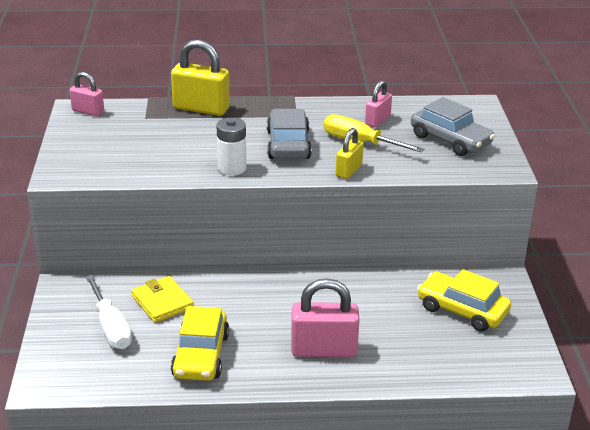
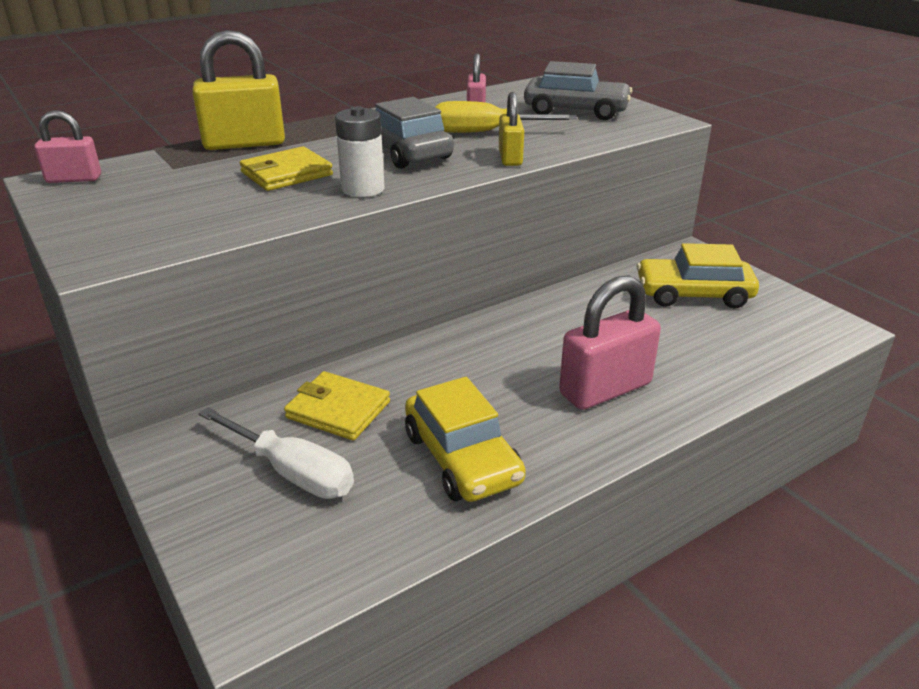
camera: 30 degrees left, 0 degrees up
(201, 142) = (286, 174): none -> yellow wallet

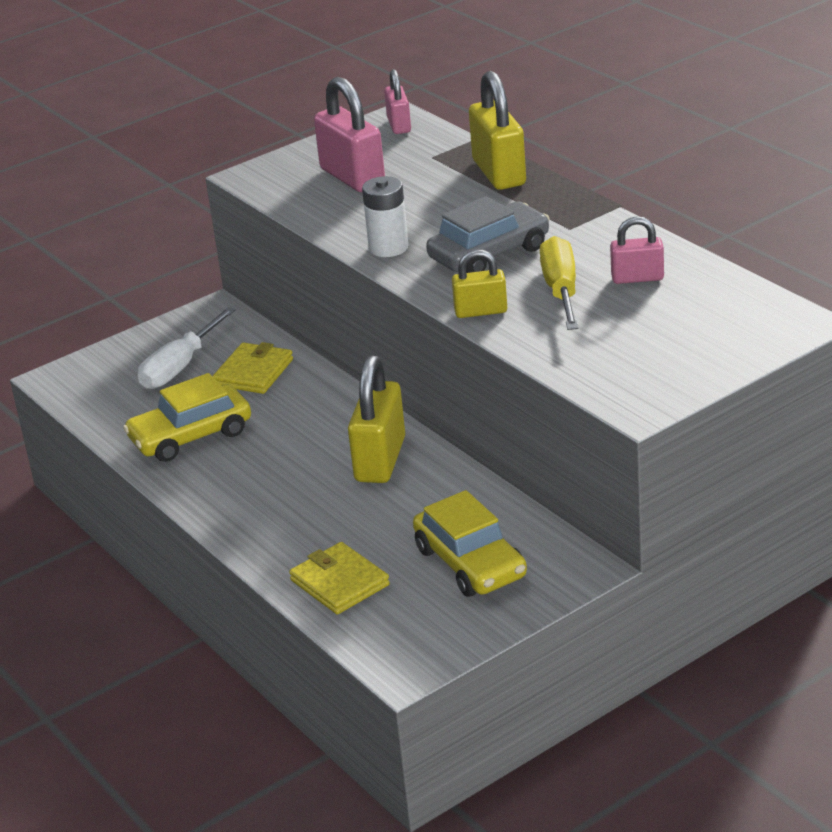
camera: 90 degrees right, 0 degrees up
(286, 174) = (421, 207): yellow wallet -> yellow wallet (340, 582)
(536, 331) = (380, 460): none -> yellow padlock
(576, 111) = (660, 342): grey car -> none
(605, 389) = (282, 502): pink padlock -> pink padlock (352, 177)
(693, 294) = (470, 563): yellow car -> yellow car turned 150 degrees clockwise

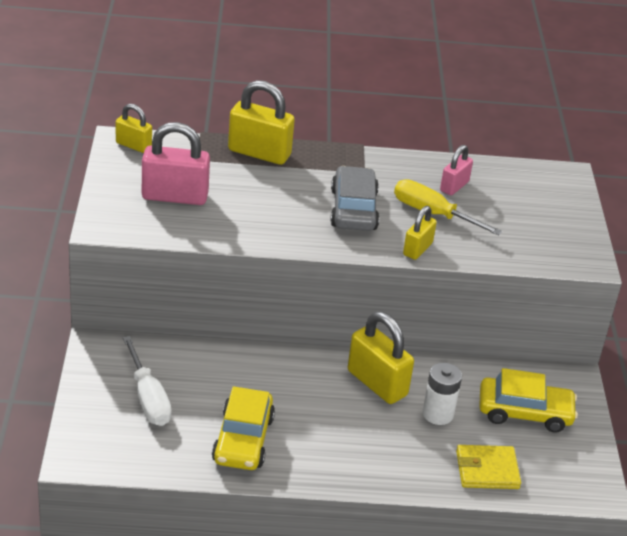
camera: 60 degrees left, 5 degrees up
(253, 372) = (204, 373): yellow wallet -> none
(388, 247) = (290, 234): white battery -> white battery (437, 414)
(399, 125) = (133, 145): pink padlock -> yellow padlock

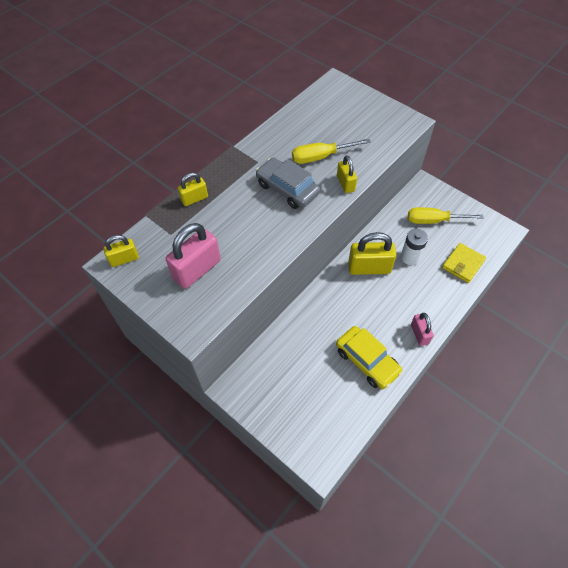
camera: 45 degrees left, 20 degrees up
(148, 398) = (298, 389): white screwdriver -> none
(259, 153) = (194, 199): yellow padlock -> yellow padlock, size x0.58
(454, 186) = (305, 132): pink padlock -> pink padlock (419, 334)
(524, 412) = (434, 220): yellow car -> yellow screwdriver

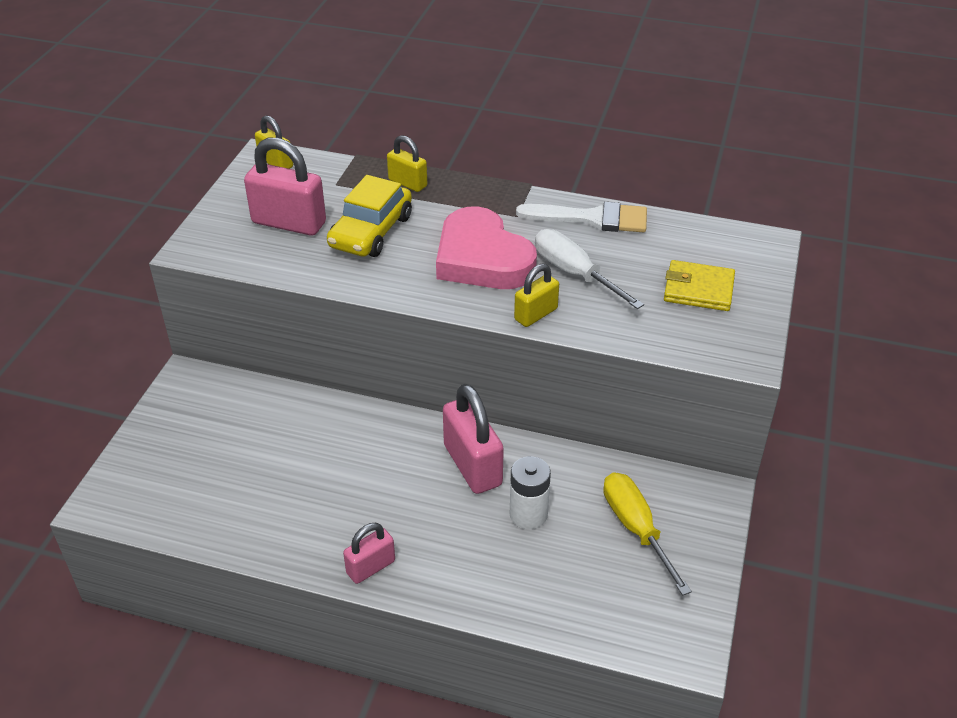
camera: 65 degrees right, 15 degrees down
(279, 133) = (592, 218): none -> white brush
(287, 189) = (482, 258): grey car -> pink heart
(321, 157) = (575, 274): yellow screwdriver -> white screwdriver
(367, 361) = (289, 511): yellow car -> yellow car (371, 231)
(369, 268) = (472, 465): yellow padlock -> pink padlock
(463, 264) = (559, 597): yellow wallet -> yellow wallet (698, 289)

